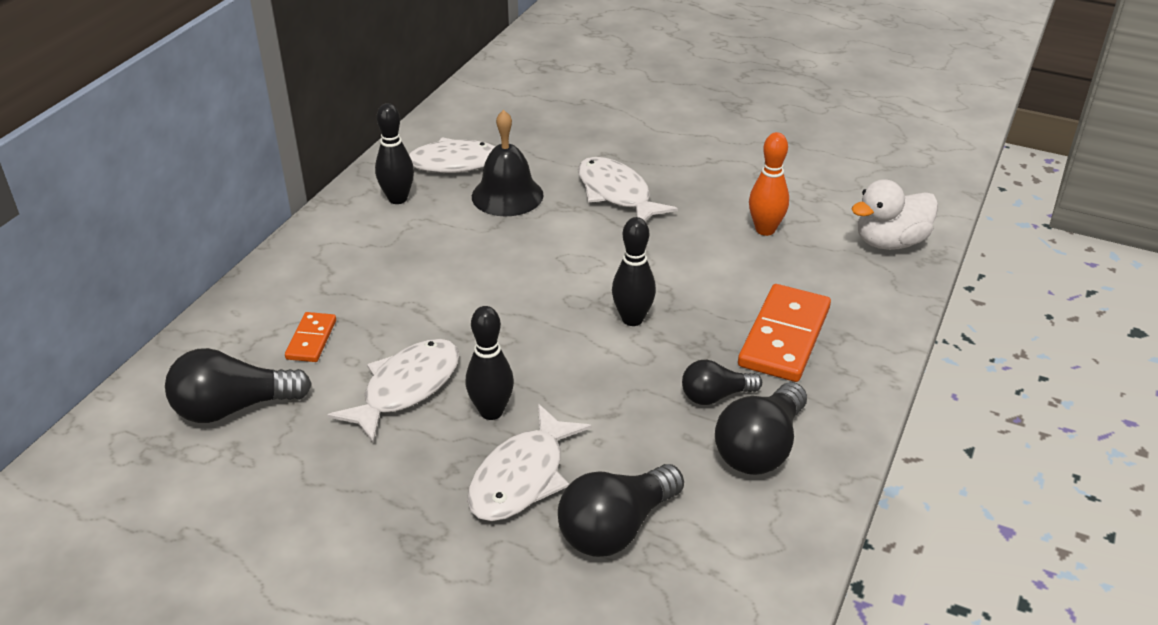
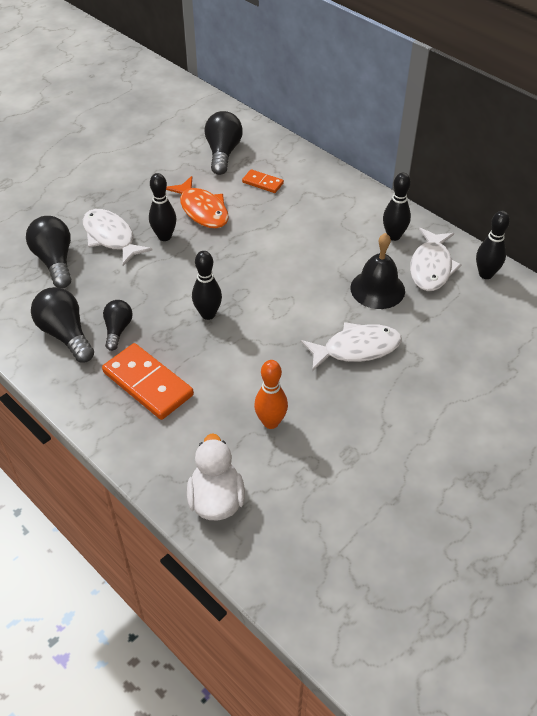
camera: 110 degrees right, 10 degrees up
(406, 388) = (202, 210): white fish -> orange fish
(442, 128) = (485, 274): none -> black bowling pin

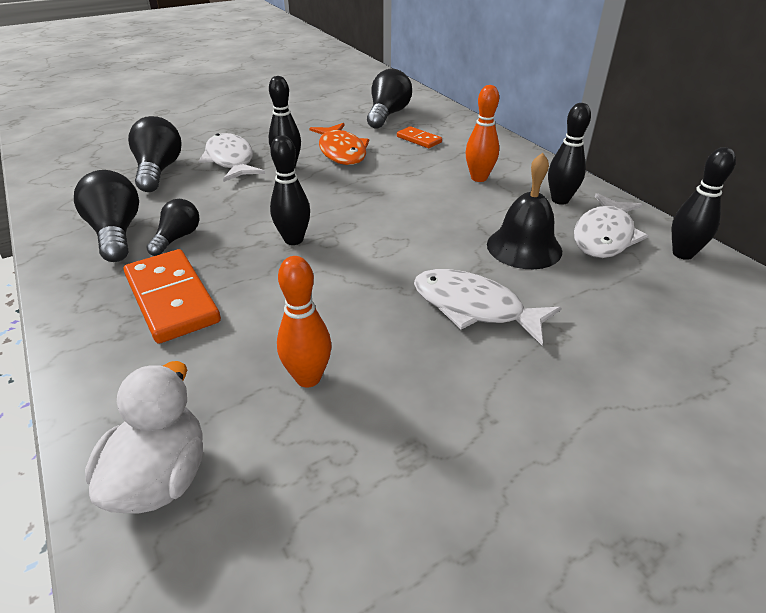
camera: 15 degrees right, 10 degrees down
(326, 222) = (479, 178): none -> orange bowling pin
(356, 348) = (473, 307): white fish -> white fish turned 150 degrees counterclockwise

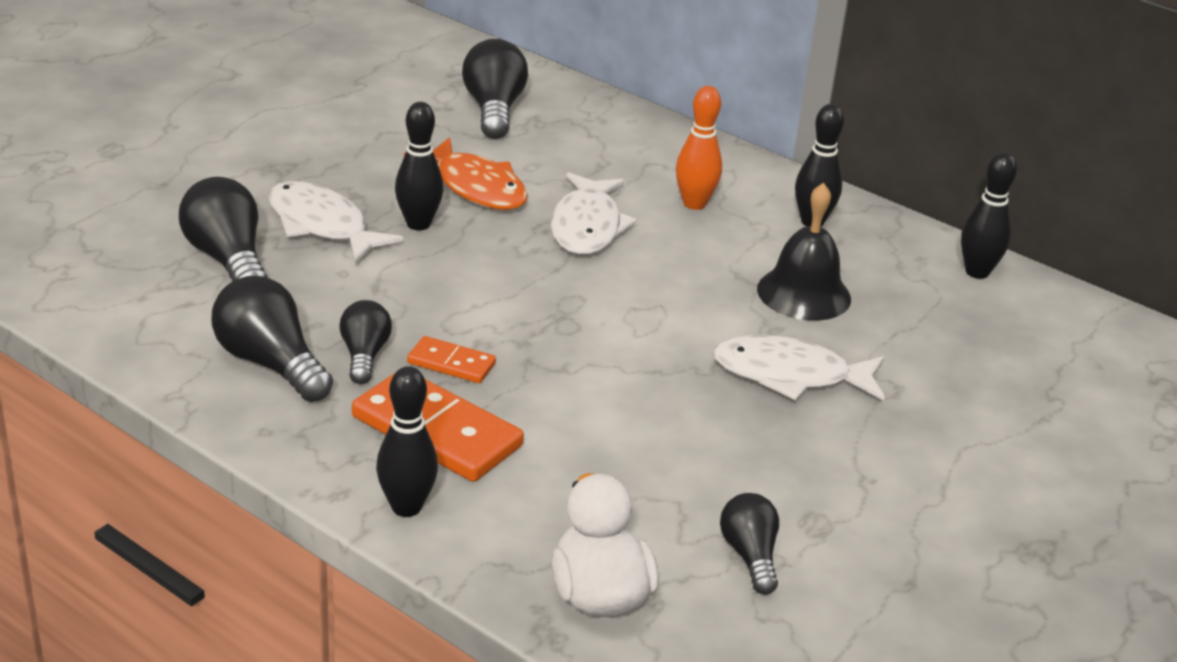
camera: 25 degrees left, 5 degrees down
(293, 240) = (521, 331): black bowling pin -> black bowling pin (406, 507)
(308, 378) = (668, 481): orange bowling pin -> none
(325, 472) = (750, 555): none -> black light bulb
(419, 139) = (572, 150): orange domino -> orange domino (451, 363)
(604, 236) = (885, 263): white fish -> white fish (587, 227)

